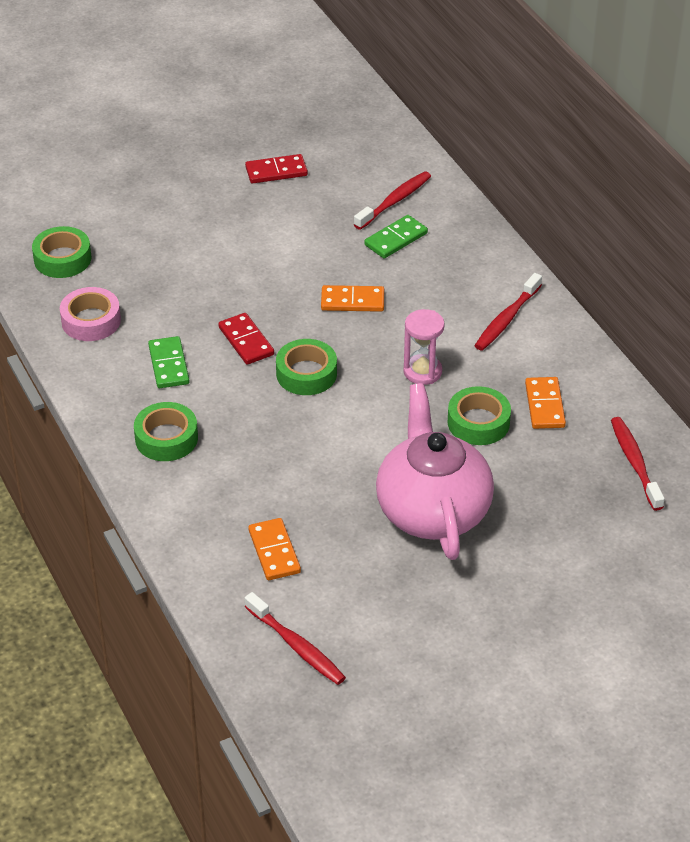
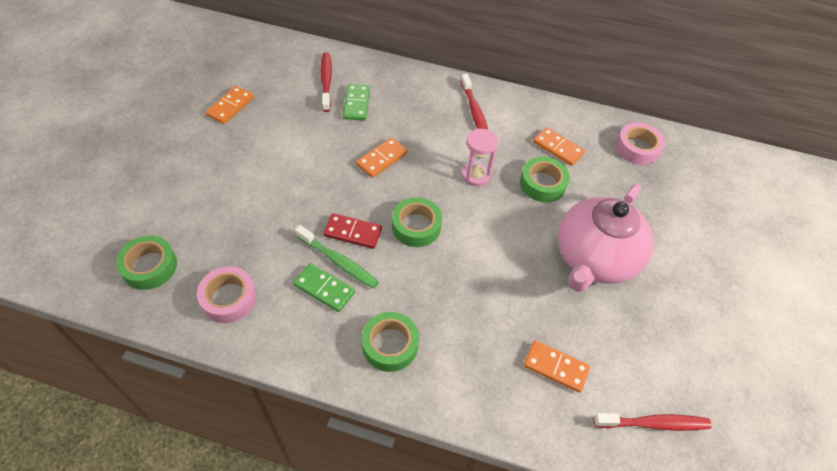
camera: 50 degrees left, 10 degrees up
(205, 354) = (338, 261): none -> green toothbrush
(276, 171) = (230, 106): red domino -> orange domino
(432, 511) = (594, 258): pink teapot -> pink teapot turned 90 degrees counterclockwise
(635, 463) = (637, 148): red toothbrush -> pink tape

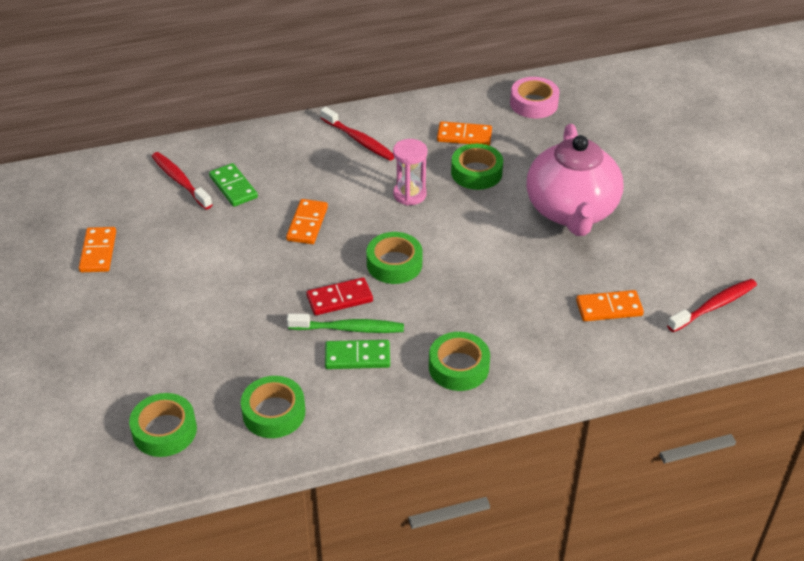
camera: 30 degrees left, 10 degrees down
(229, 298) = (274, 413): pink tape -> green tape

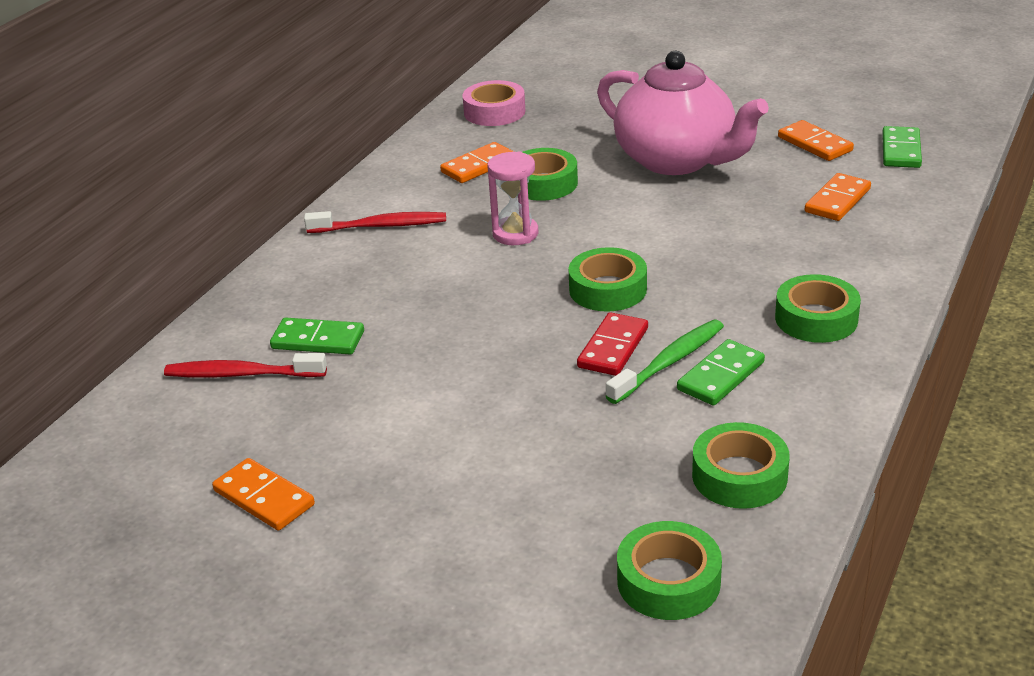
camera: 45 degrees left, 10 degrees down
(307, 224) = (460, 316): orange domino -> orange domino (814, 144)
(714, 306) = (901, 150): red toothbrush -> green domino

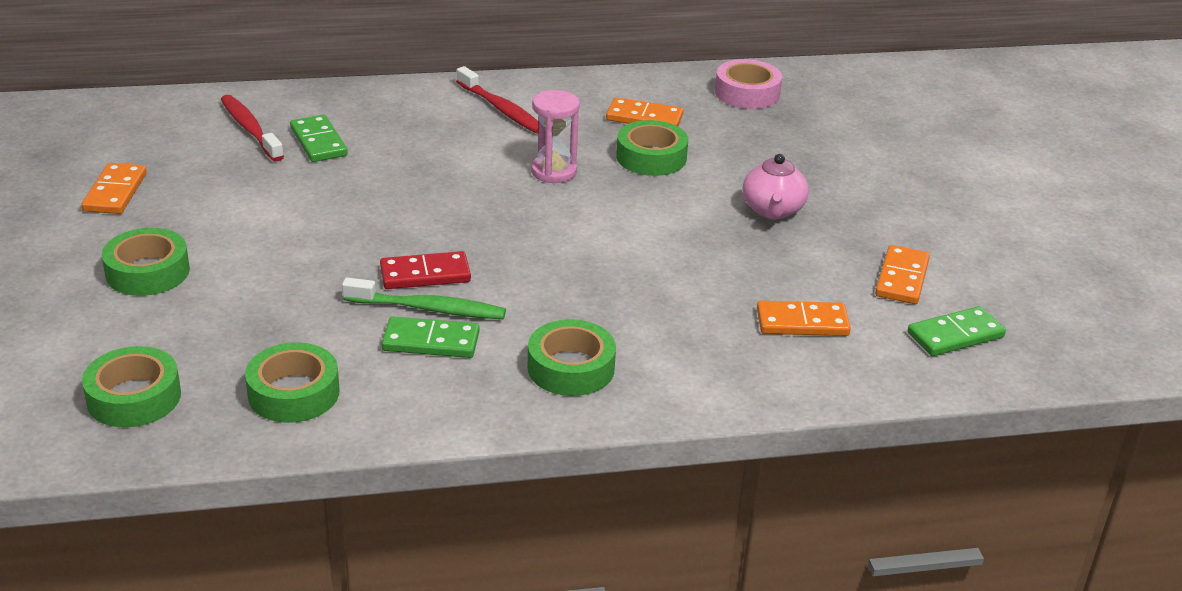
camera: 50 degrees right, 0 degrees up
(608, 289) = (512, 244): green tape -> green tape (147, 272)
(676, 160) = (772, 210): pink teapot -> pink teapot, size x0.49

